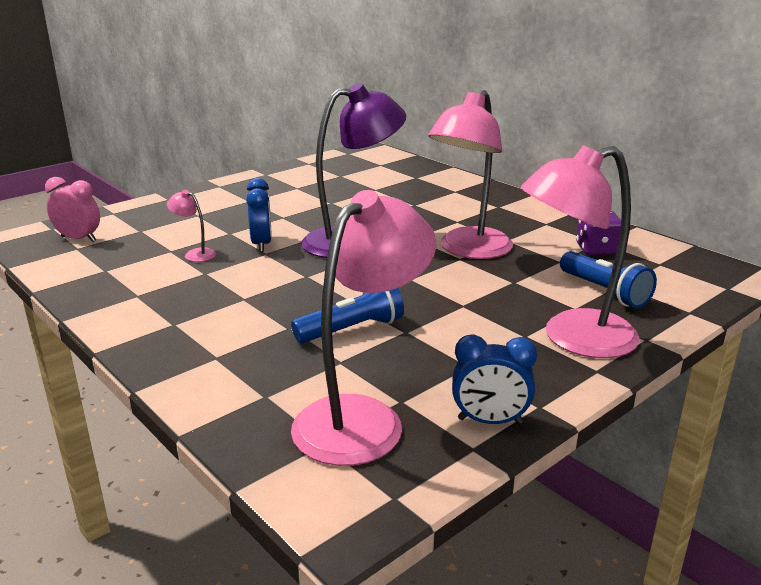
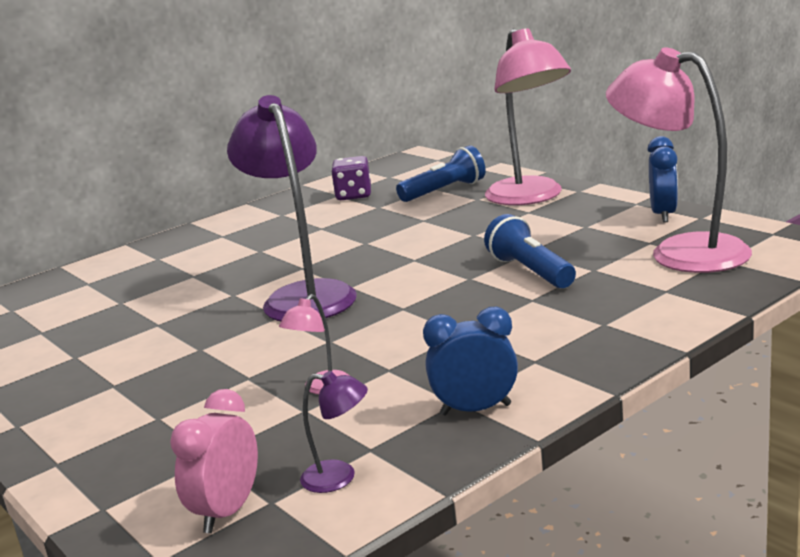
camera: 85 degrees left, 5 degrees down
(82, 263) = (339, 477): none -> purple lamp
(261, 244) = (299, 348): blue clock -> blue clock (475, 409)
(469, 250) = (345, 240): pink lamp -> none

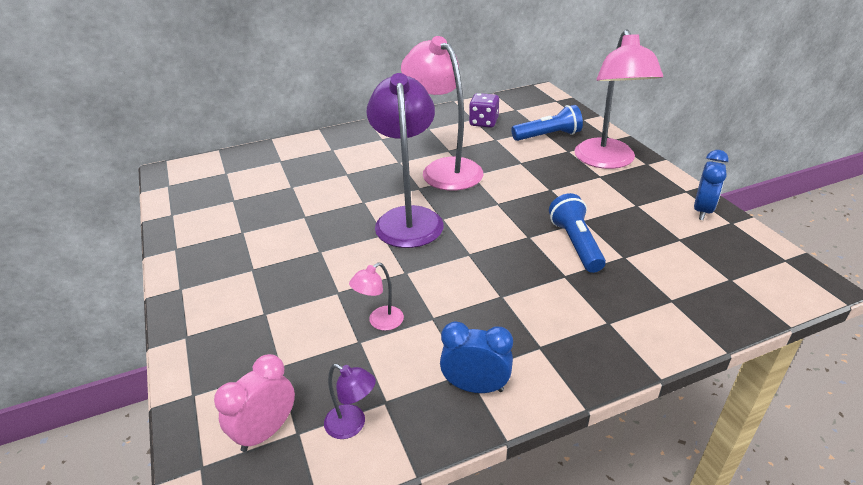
camera: 15 degrees right, 15 degrees up
(681, 252) = (700, 258): pink lamp -> pink lamp (444, 169)

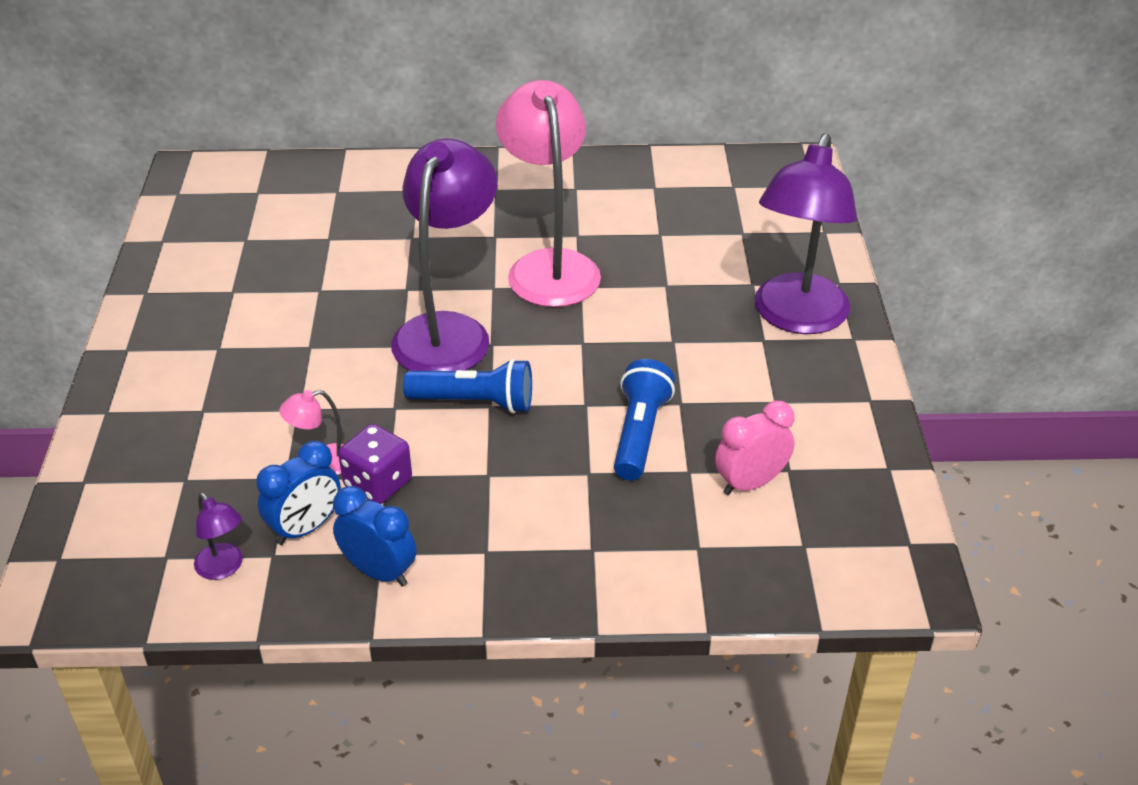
camera: 20 degrees right, 5 degrees up
(266, 431) = (135, 545): pink clock -> pink clock (750, 483)
(483, 122) = (665, 198): purple dice -> purple dice (378, 483)
(548, 136) = (744, 249): blue flashlight -> blue flashlight (475, 402)
(607, 161) = (796, 318): pink lamp -> purple lamp
(702, 210) = (864, 438): blue clock -> blue clock (305, 528)

